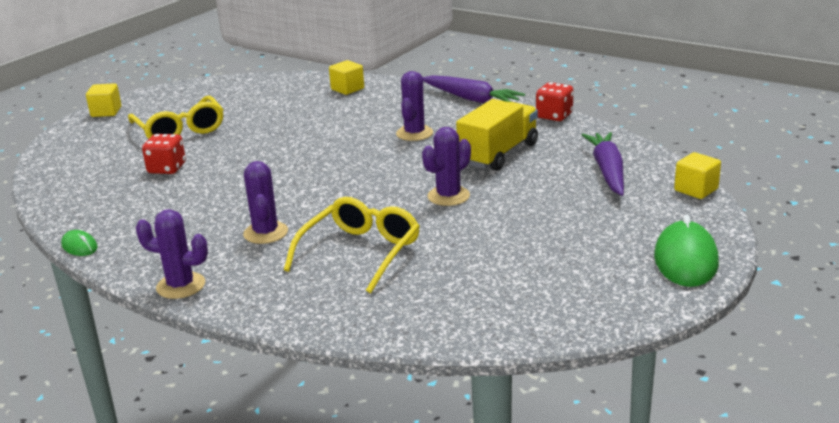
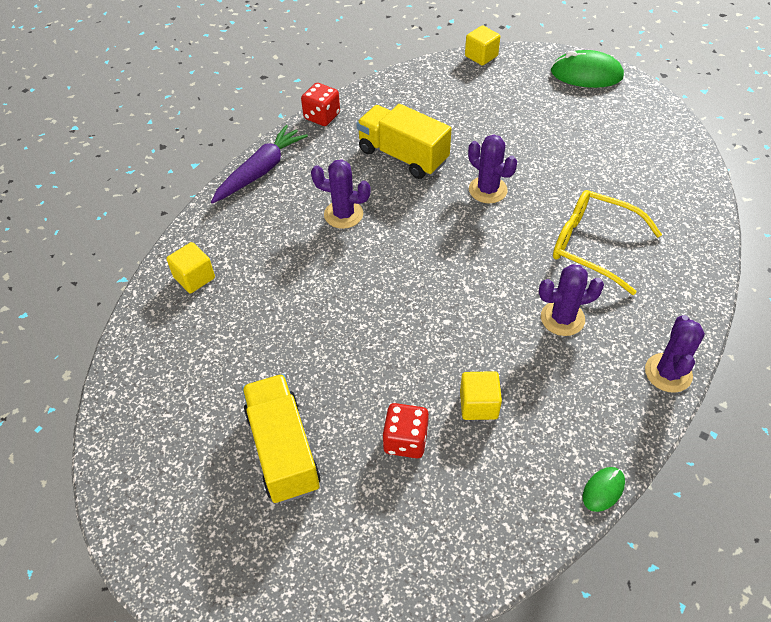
camera: 90 degrees left, 25 degrees up
(106, 112) = (186, 575): yellow cube -> yellow cube (478, 405)
(180, 130) = (283, 450): yellow glasses -> yellow truck
(608, 171) = (445, 95): purple carrot -> none

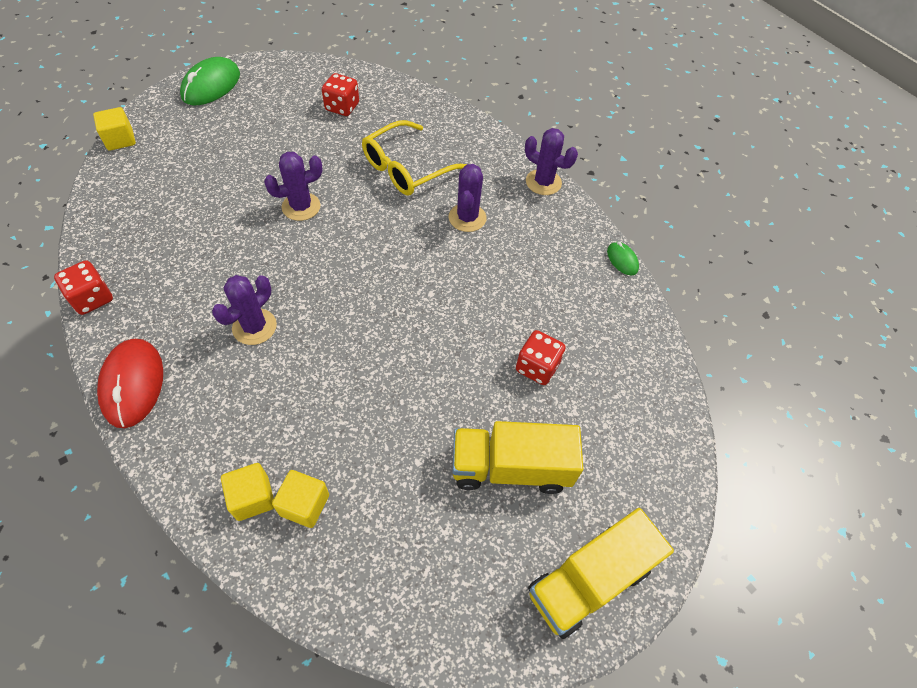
camera: 75 degrees left, 5 degrees up
(260, 171) = (133, 384): purple carrot -> red mouse
(403, 156) = (210, 251): yellow truck -> yellow truck (589, 580)
(478, 405) = (523, 304): yellow cube -> yellow cube (304, 505)
(637, 166) = (342, 107): none -> red dice

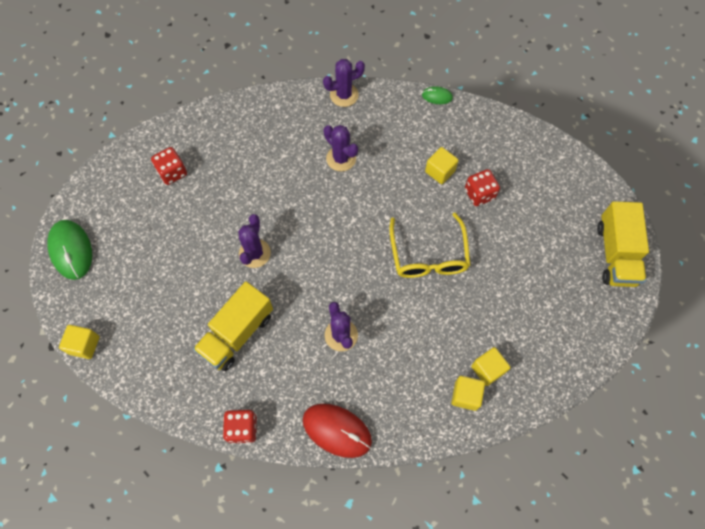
camera: 50 degrees left, 10 degrees up
(407, 168) = (269, 167): yellow glasses -> yellow glasses (428, 255)
(510, 467) = (532, 249): yellow truck -> yellow truck (237, 333)
(531, 312) = (440, 171): none -> yellow cube

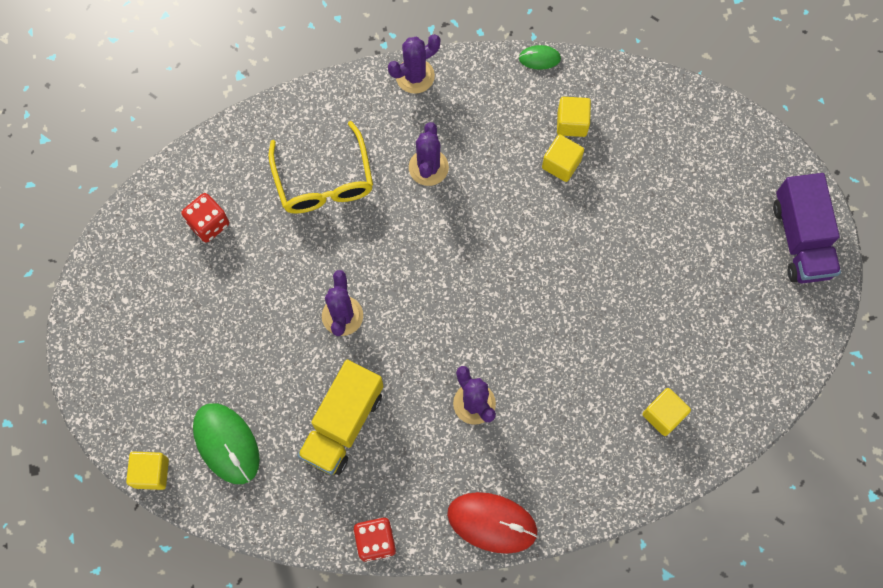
camera: 10 degrees left, 5 degrees up
(71, 250) = (101, 352): green mouse -> green mouse (226, 443)
(341, 158) = (428, 167): purple cactus -> purple cactus turned 60 degrees clockwise
(428, 255) = (565, 280): yellow glasses -> yellow glasses (324, 180)
(465, 395) = (641, 452): yellow cube -> yellow cube (572, 123)
(479, 194) = (617, 187): red dice -> none
(615, 254) = (800, 239): yellow truck -> purple truck

